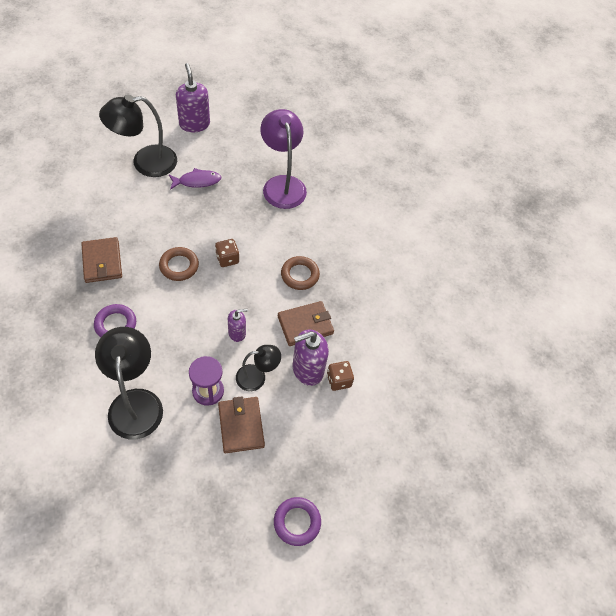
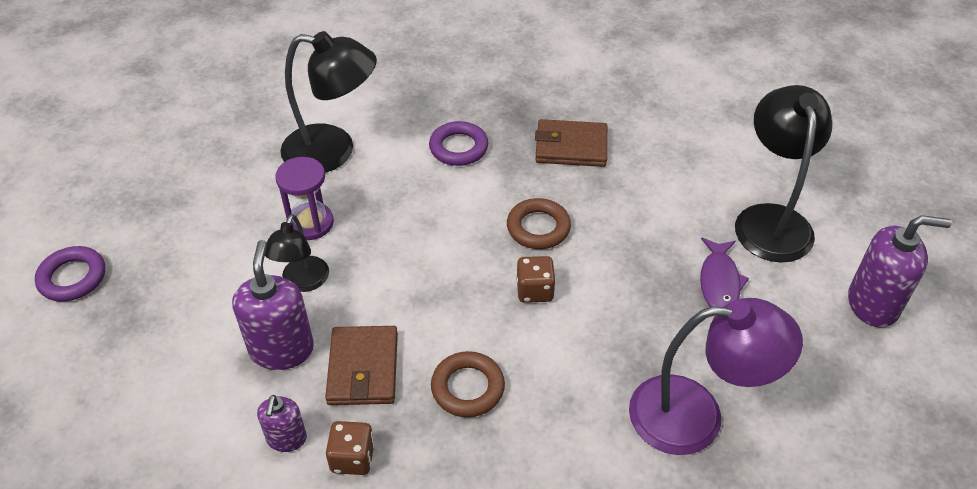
camera: 115 degrees right, 10 degrees down
(237, 333) = (388, 274): purple soap dispenser -> purple soap dispenser (286, 439)
(241, 426) = (239, 248): brown wallet -> none
(338, 380) = (240, 388): brown dice -> brown dice (352, 458)

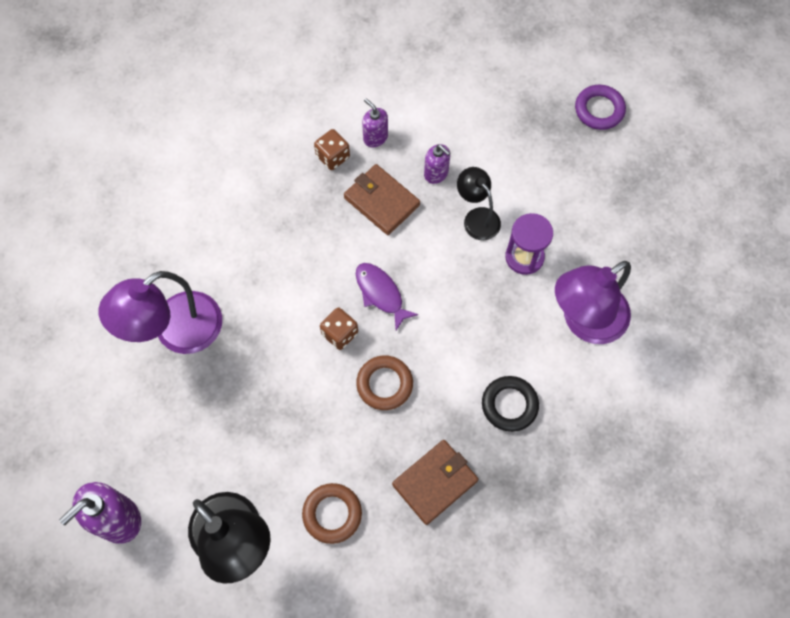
camera: 135 degrees right, 20 degrees up
(282, 349) = (436, 173): purple soap dispenser -> purple soap dispenser, size x0.58
(333, 151) = (584, 321): black lamp -> purple lamp
(458, 148) = (509, 405): purple ring -> black ring
(468, 388) = (315, 240): brown ring -> brown ring (332, 514)
(719, 282) = (231, 446): purple fish -> purple fish (381, 293)

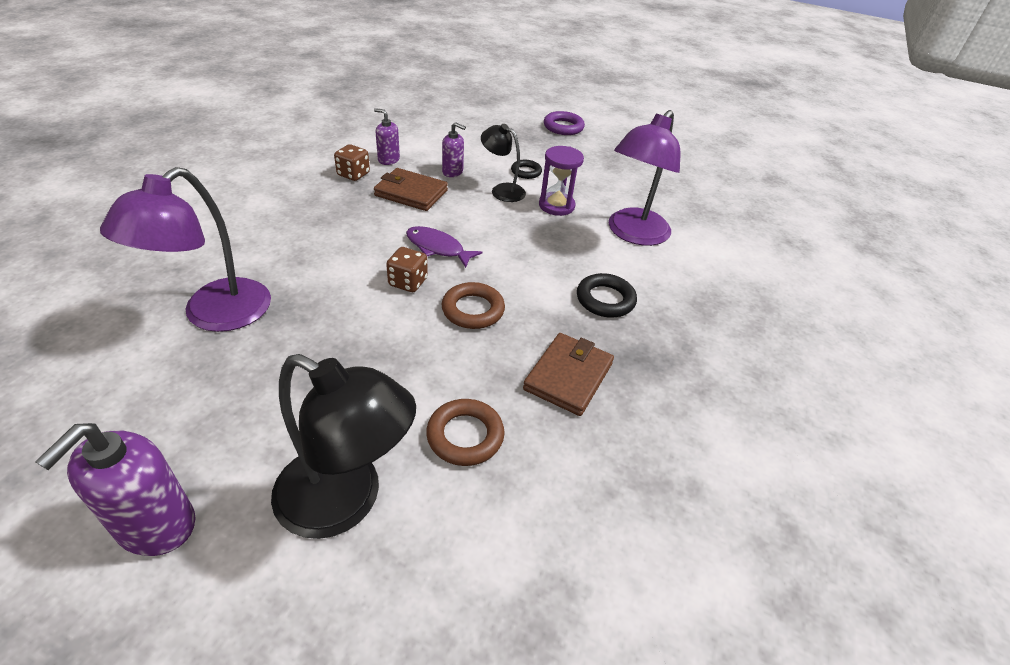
camera: 25 degrees left, 25 degrees down
(516, 190) = (526, 172): none -> black ring

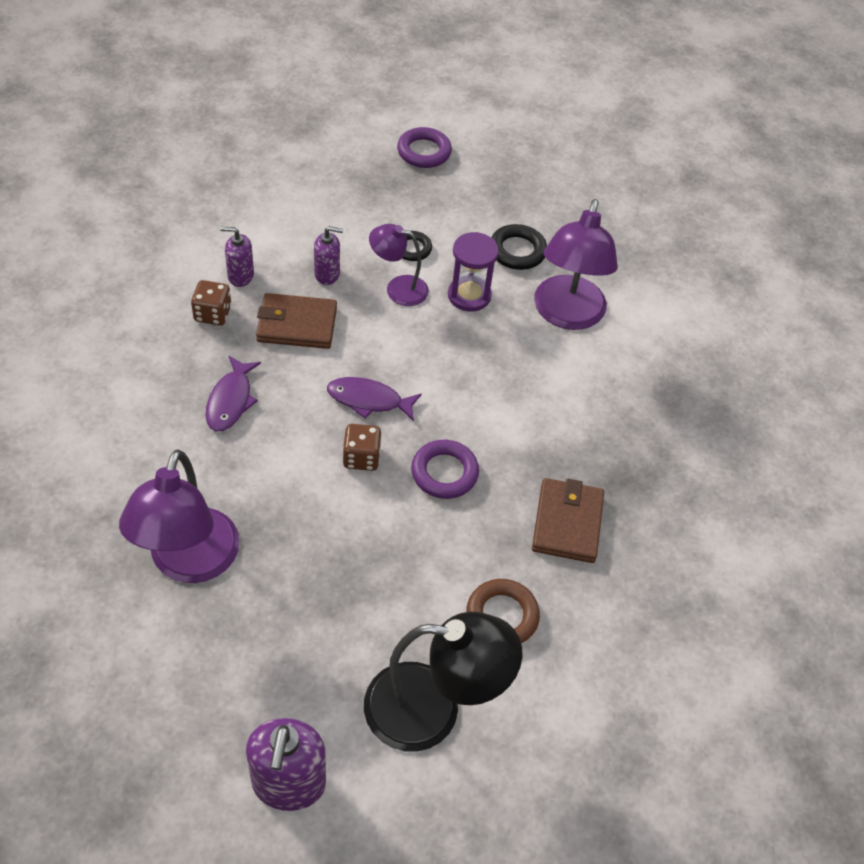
camera: 20 degrees left, 10 degrees up
(329, 223) = (231, 400): none -> purple fish
(473, 310) = (444, 472): brown ring -> purple ring
(502, 190) = (398, 288): black lamp -> purple lamp
(605, 300) = (569, 418): black ring -> black ring (517, 251)

